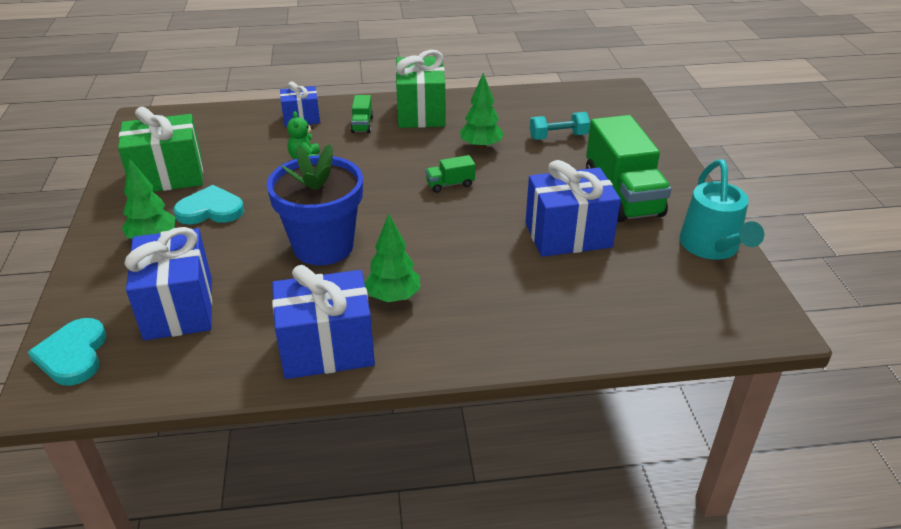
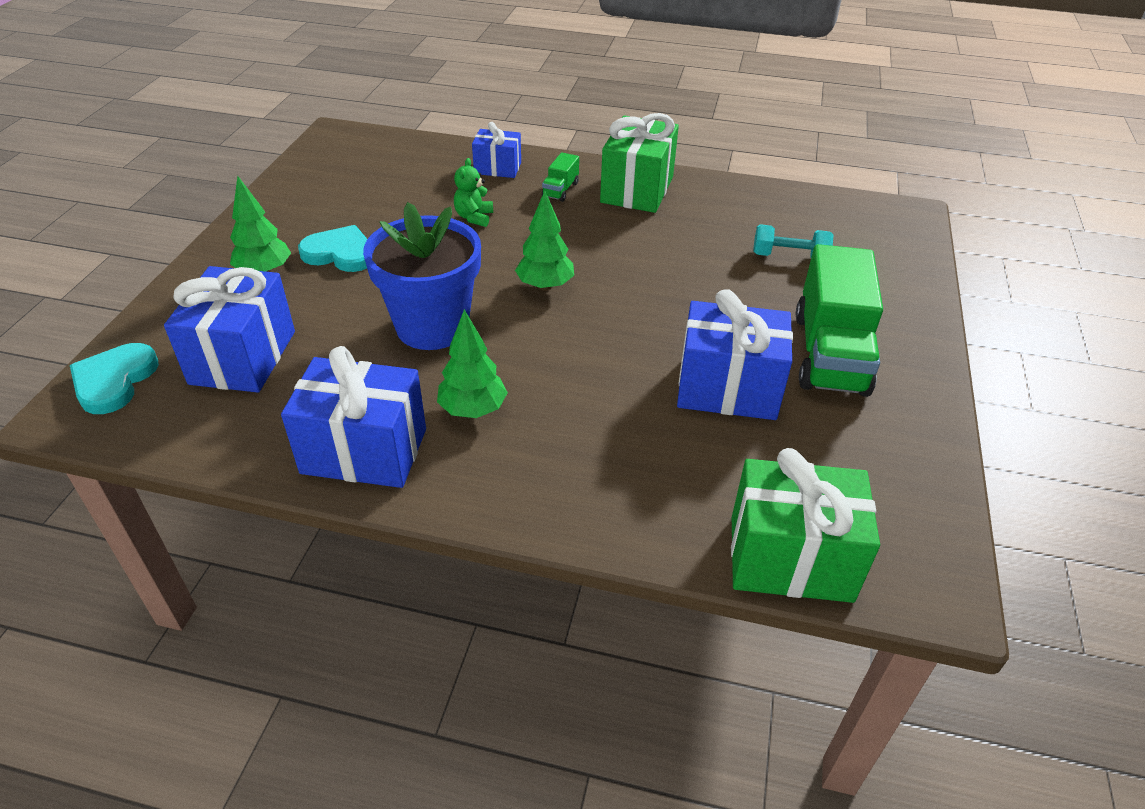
camera: 20 degrees right, 5 degrees up
(168, 176) = (321, 204): green gift -> green gift (790, 558)
(450, 184) = (619, 287): green truck -> none
(481, 146) = (684, 248): green tree -> green tree (545, 286)
(712, 248) = (913, 457): turquoise watering can -> none

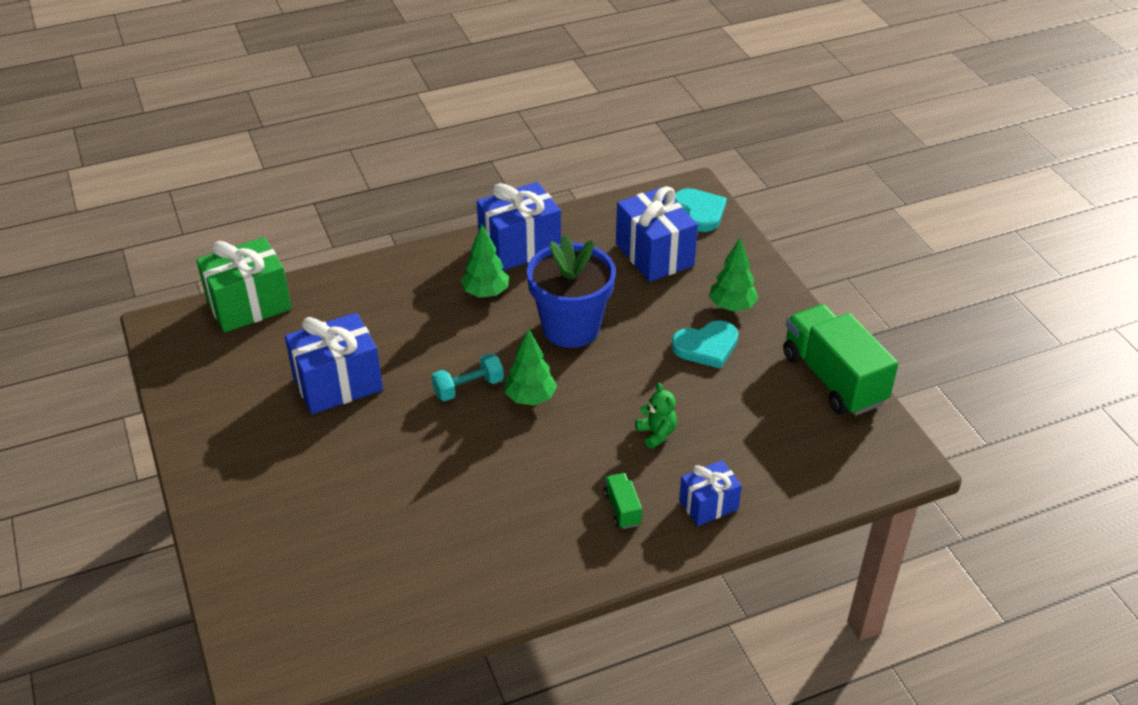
camera: 145 degrees right, 0 degrees up
(637, 190) = (554, 551): green gift -> none
(789, 257) = (356, 538): turquoise dumbbell -> turquoise dumbbell (468, 387)
(830, 353) = (277, 449): green truck -> green truck (833, 379)

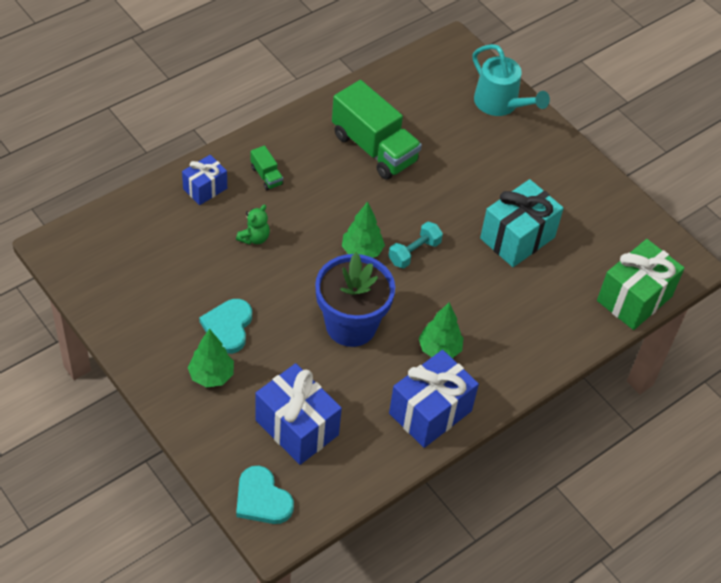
camera: 160 degrees right, 10 degrees up
(249, 560) = (501, 104): none -> turquoise watering can
(338, 384) = (517, 238): blue gift -> turquoise gift
(656, 433) = (254, 238): green teddy bear -> green teddy bear turned 105 degrees counterclockwise
(706, 346) = (228, 327): turquoise heart -> turquoise heart turned 45 degrees counterclockwise
(833, 379) = (114, 313): green truck -> green truck (374, 148)

